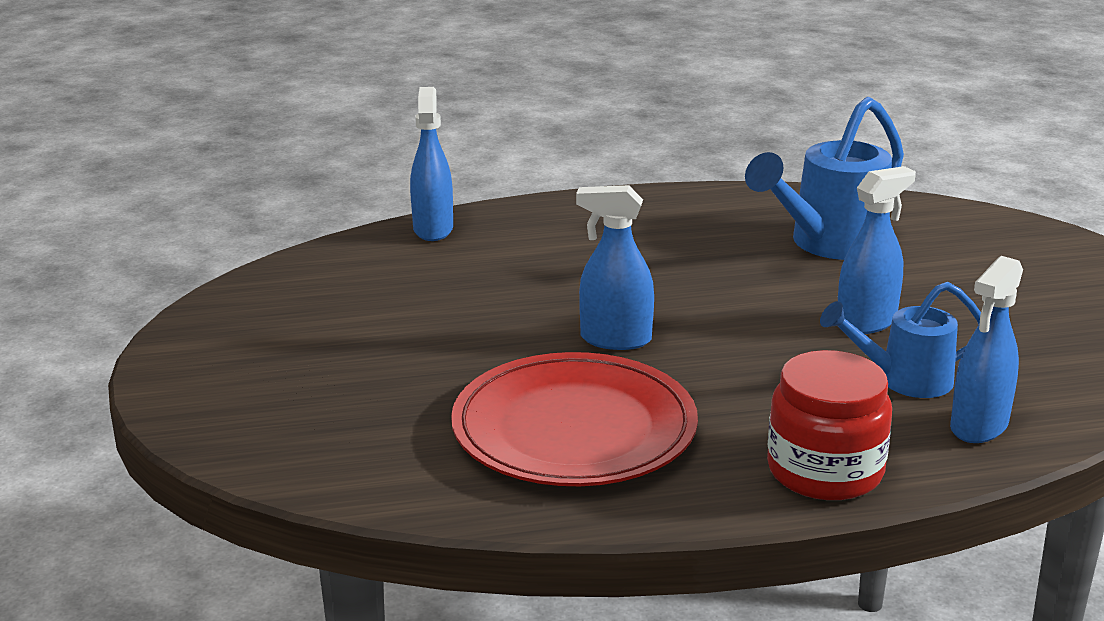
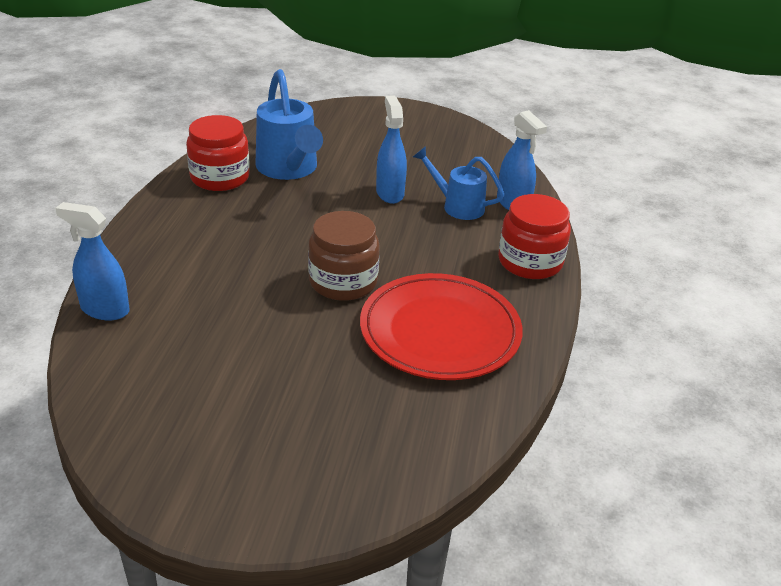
camera: 70 degrees left, 10 degrees up
(615, 339) = (343, 282): blue spray bottle -> brown jar
(750, 212) = (220, 177): none -> red jar
(904, 380) = (457, 206): blue watering can -> blue watering can turned 105 degrees clockwise

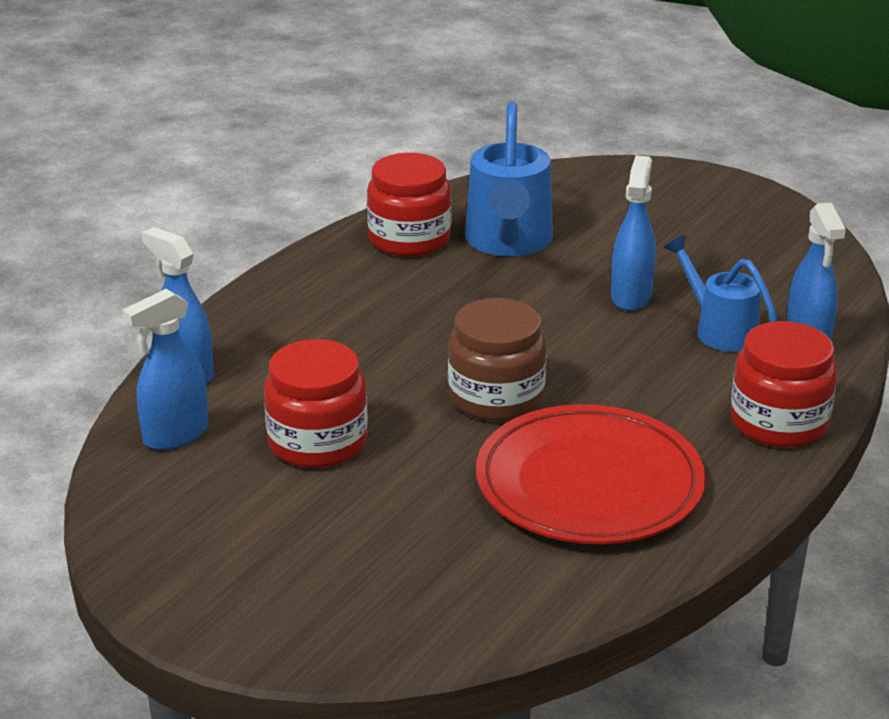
camera: 25 degrees right, 5 degrees down
(122, 363) = (175, 435): none -> blue spray bottle
(235, 343) = (317, 442): none -> red jar

